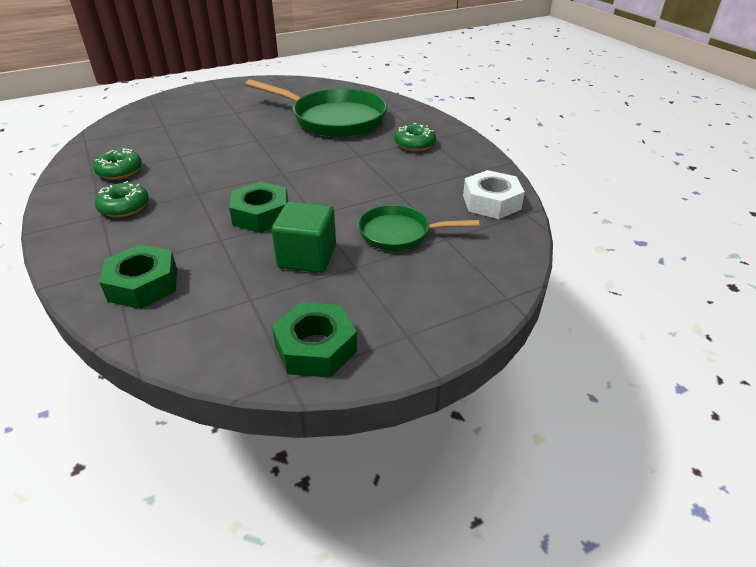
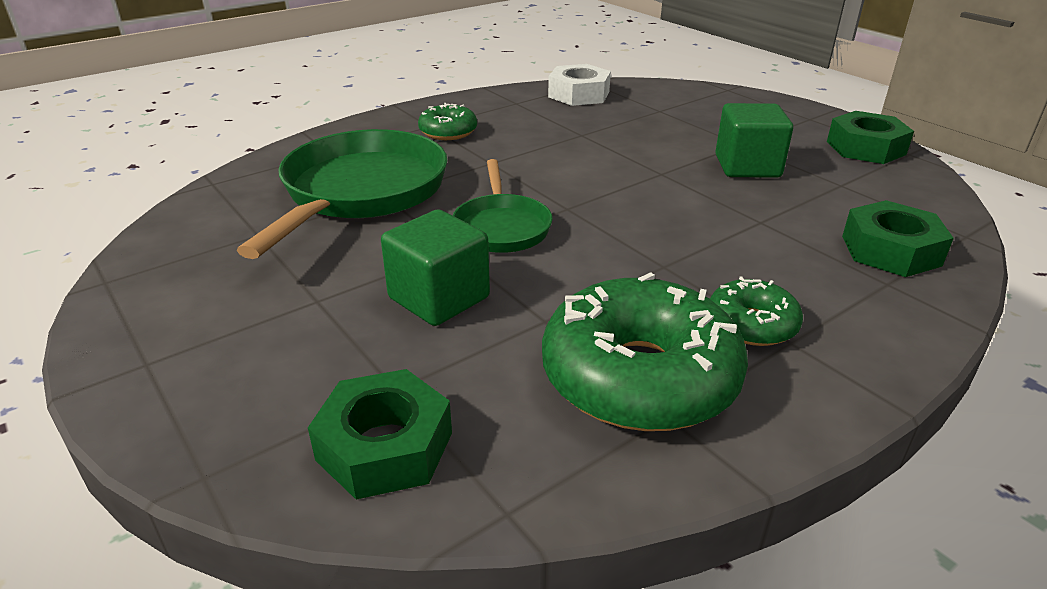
camera: 100 degrees left, 5 degrees down
(119, 171) = (639, 377): green donut -> green donut, size x1.98
(216, 134) = (439, 298): none -> green cube
(261, 215) = (687, 204): green nut -> green nut (385, 446)
(399, 233) = (667, 129): green pan -> green pan (501, 227)

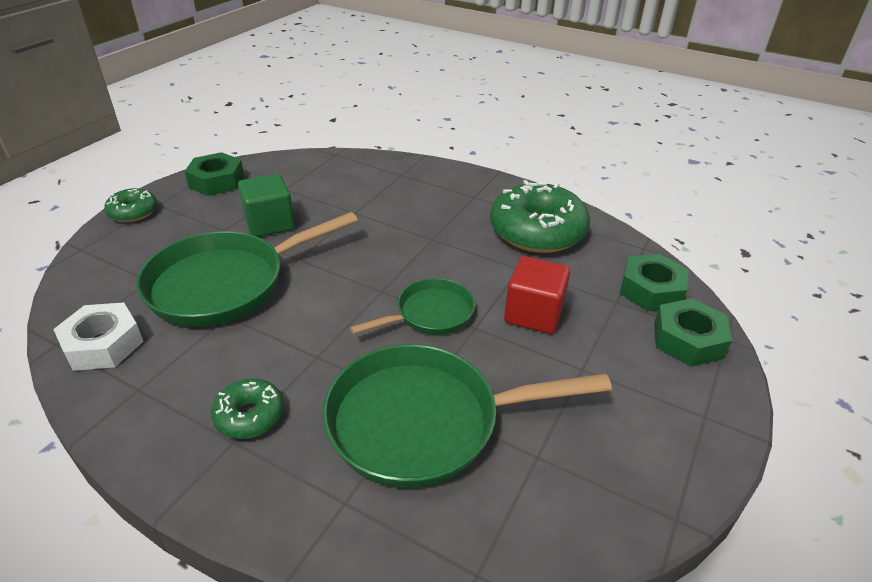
camera: 115 degrees left, 5 degrees up
(439, 298) = (533, 314): green cube -> red cube
(634, 137) = (225, 284): none -> green pan
(751, 324) = (469, 207): green donut -> green donut (133, 212)
(890, 250) = (366, 173): green nut -> green nut (687, 340)

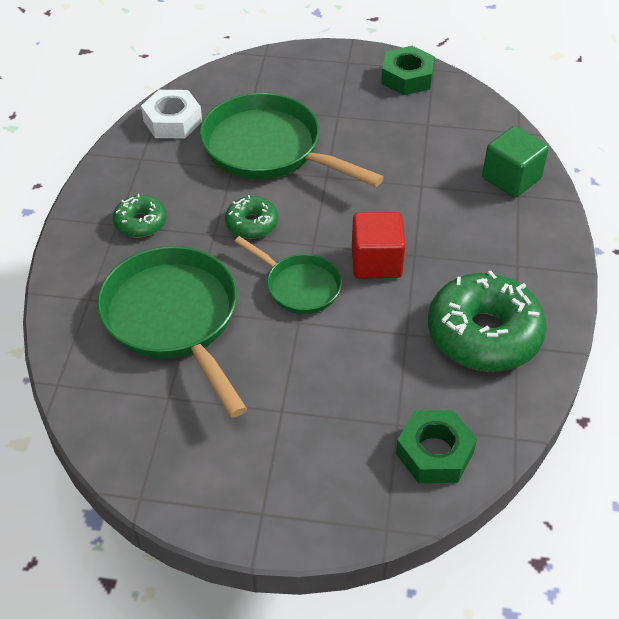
camera: 70 degrees right, 10 degrees up
(133, 212) = (327, 55): green donut -> green donut (252, 224)
(269, 223) = (365, 138): green cube -> green cube (511, 178)
(533, 314) = (339, 360): red cube -> red cube (376, 262)
(687, 340) = (365, 493): green nut -> none

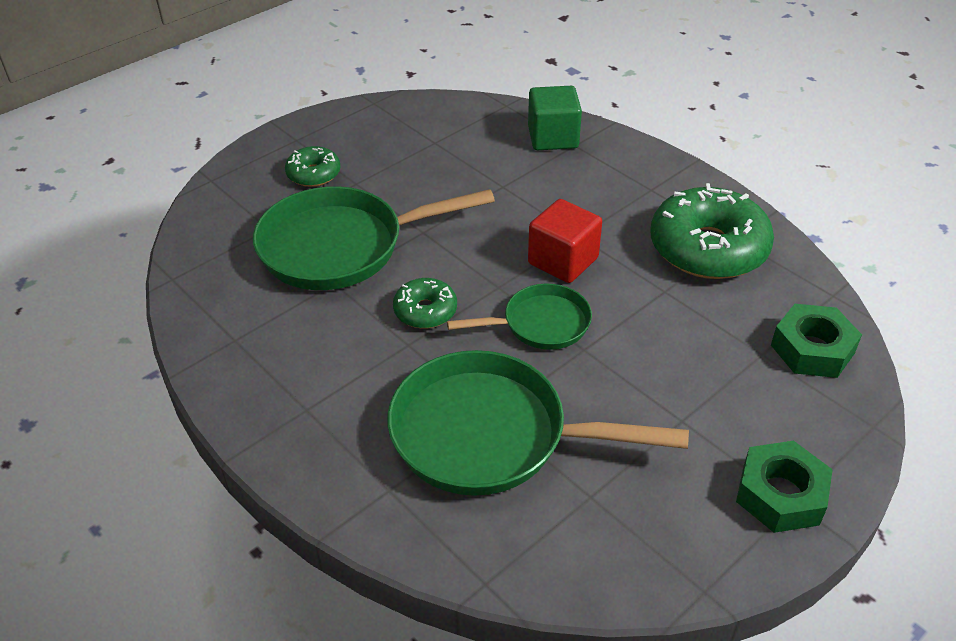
camera: 50 degrees left, 5 degrees down
(141, 223) = (327, 389): green donut -> green donut (314, 174)
(172, 121) = (213, 288): white nut -> none
(407, 77) = (364, 120): green nut -> green nut (780, 494)

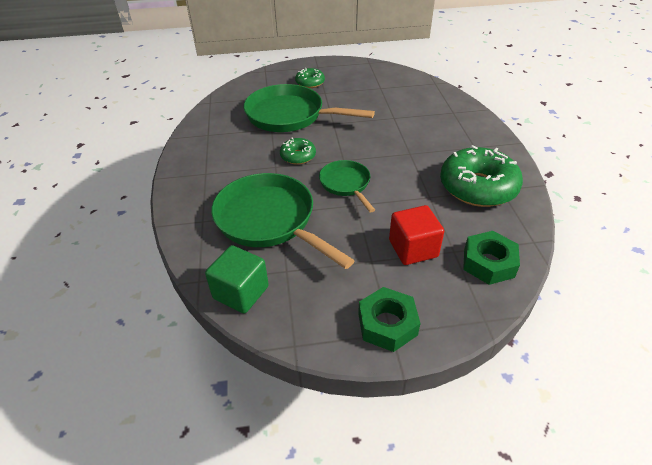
camera: 35 degrees right, 0 degrees up
(540, 324) = (346, 184): green pan -> green pan turned 135 degrees counterclockwise
(553, 137) = (444, 105): green cube -> green cube (241, 292)
(563, 261) = (388, 161): red cube -> red cube (413, 248)

